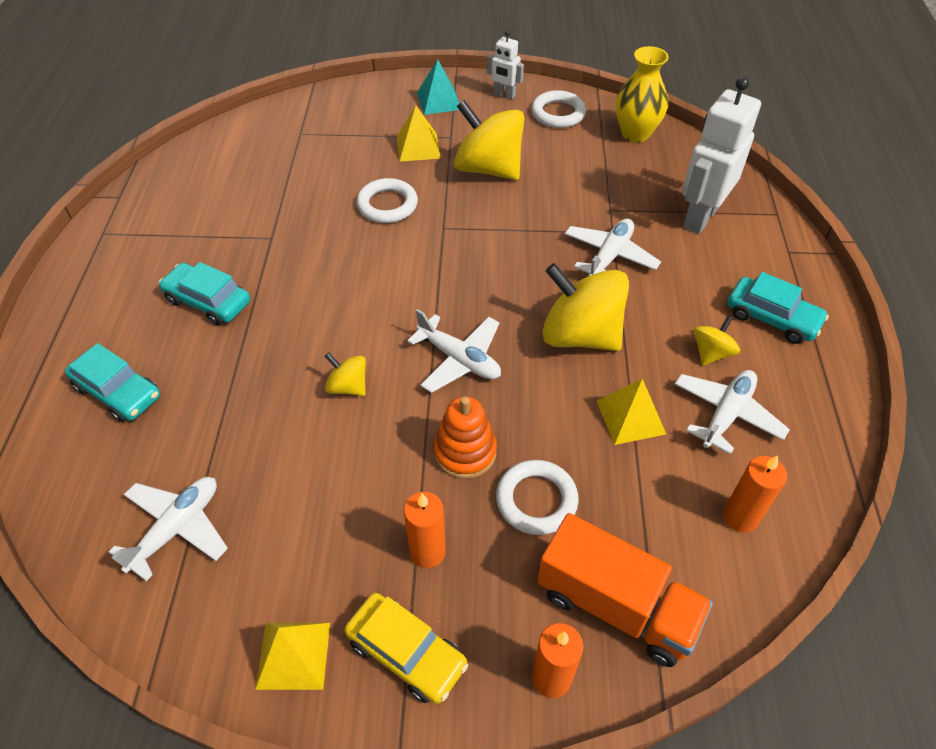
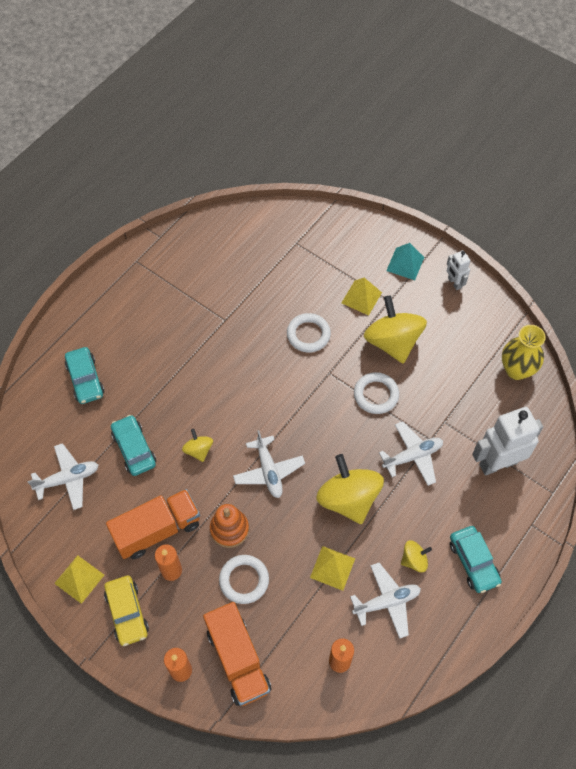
camera: 35 degrees right, 10 degrees up
(208, 301) = (163, 346): turquoise car -> turquoise car (134, 449)
(365, 513) = (157, 530): none -> orange truck
(558, 113) = (477, 321): white ring -> white ring (376, 395)

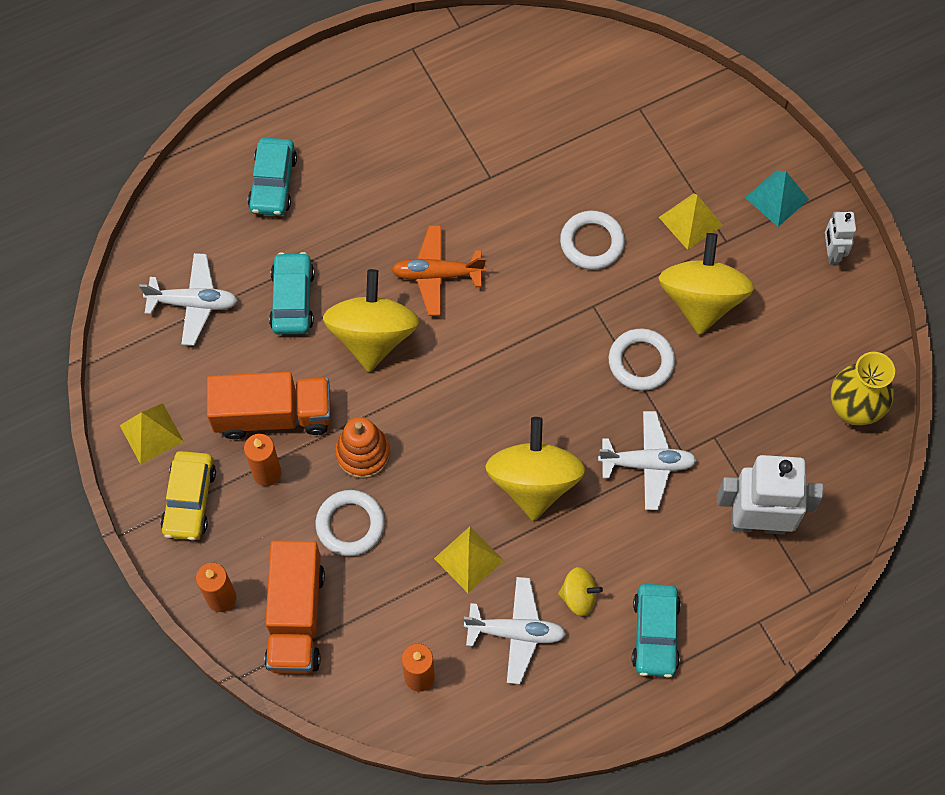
camera: 25 degrees right, 5 degrees up
(198, 450) = (373, 336): yellow spinning top -> yellow spinning top, size x2.07
(221, 394) = (437, 274): none -> orange plane
(269, 471) = (449, 401): white plane -> none

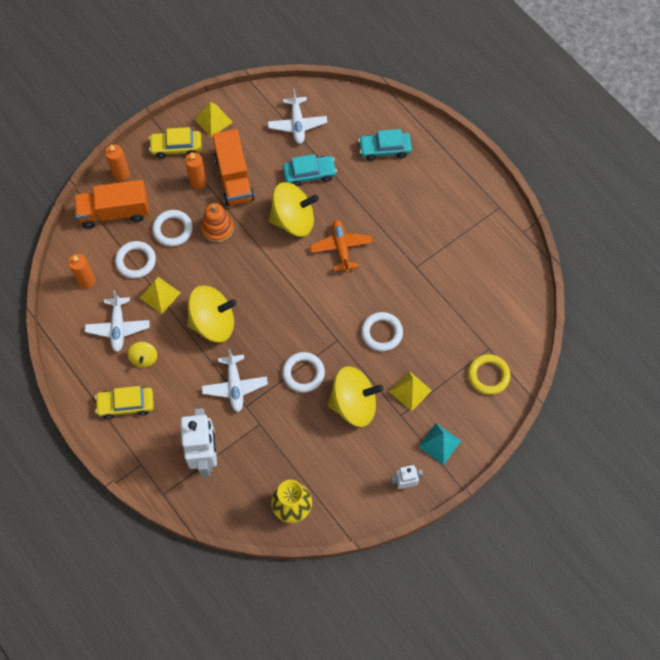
camera: 80 degrees right, 0 degrees up
(398, 591) = (136, 261): none -> white ring
(655, 634) = (126, 404): turquoise car -> yellow car
(681, 116) = (488, 375): none -> yellow ring

